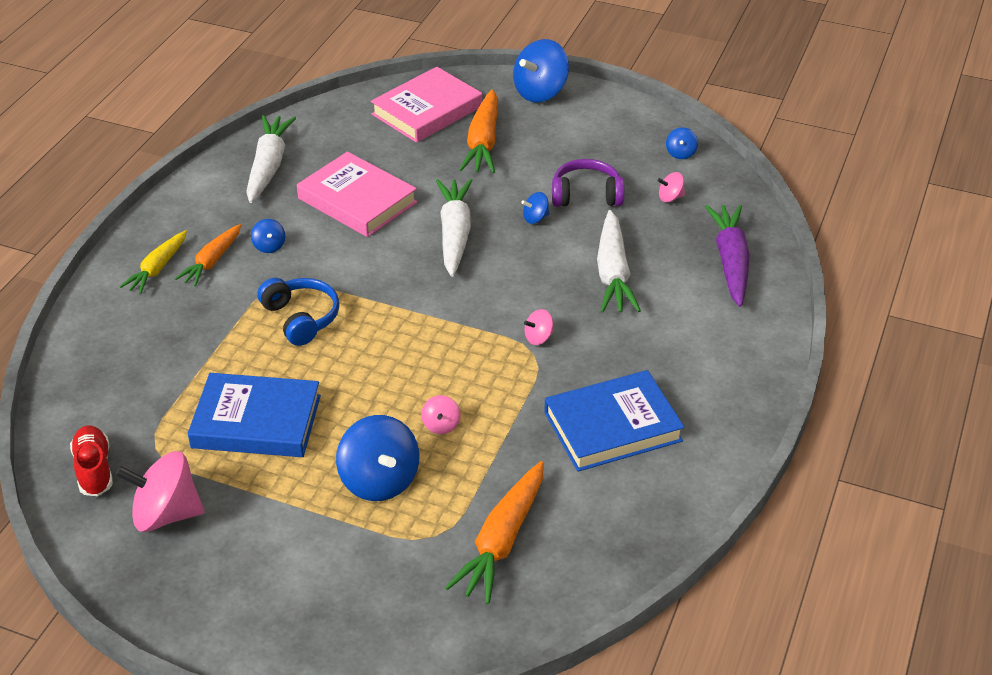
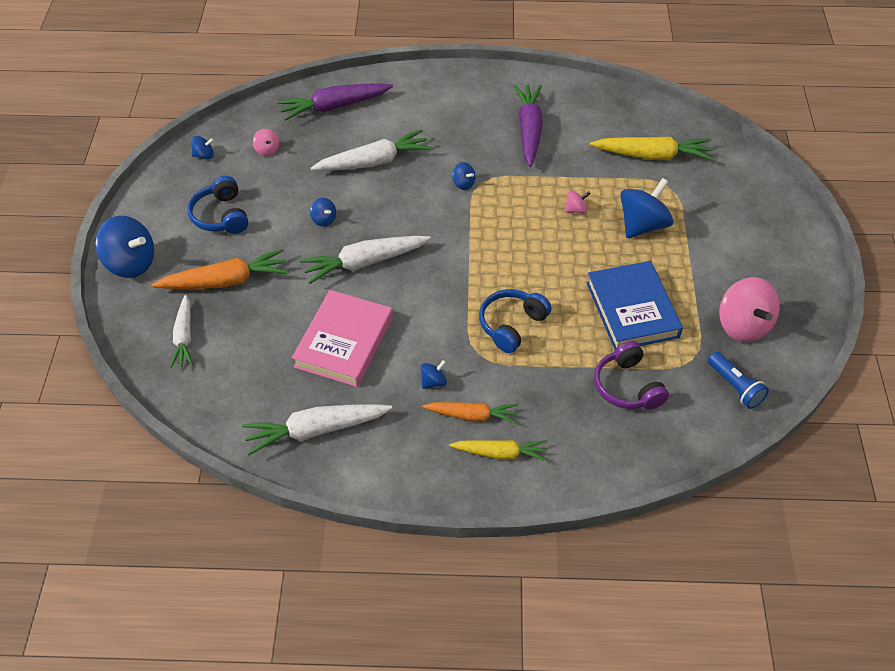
camera: 110 degrees left, 10 degrees up
(94, 469) = (735, 387): red shoe -> blue flashlight
(427, 111) = (184, 337): pink book -> white carrot
(502, 541) = (652, 156): orange carrot -> yellow carrot
(538, 337) = (463, 184): pink spinning top -> blue spinning top
(578, 152) = (221, 216): none -> blue headphones
(586, 195) = (281, 197): purple headphones -> purple headphones (627, 386)
(612, 426) = (529, 130): blue book -> purple carrot

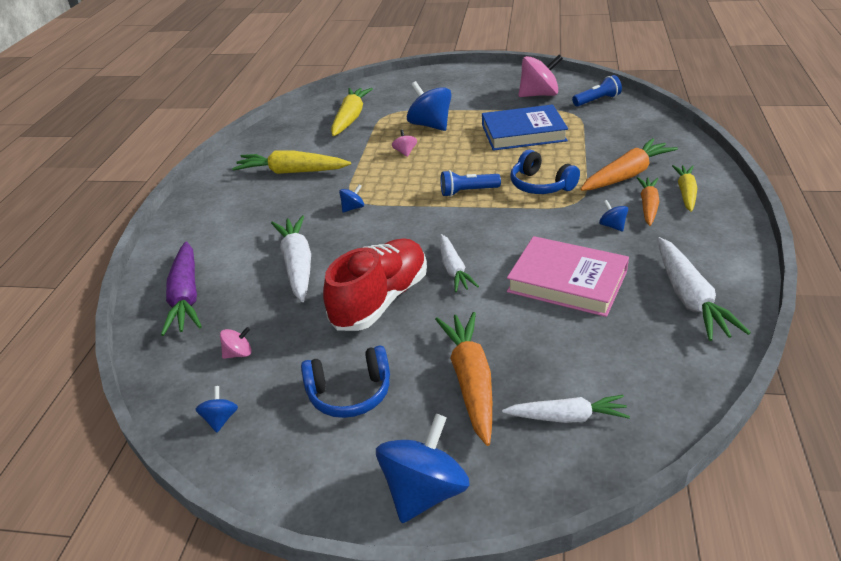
camera: 80 degrees left, 15 degrees down
(324, 220) = (380, 300): blue spinning top -> red shoe
(364, 263) = (453, 269): white carrot -> white carrot, size x0.65
(496, 266) = (467, 192): none -> blue flashlight
(529, 130) = (292, 172): purple carrot -> yellow carrot
(537, 402) = (627, 175): none -> orange carrot
(627, 386) = (603, 138): purple headphones -> none

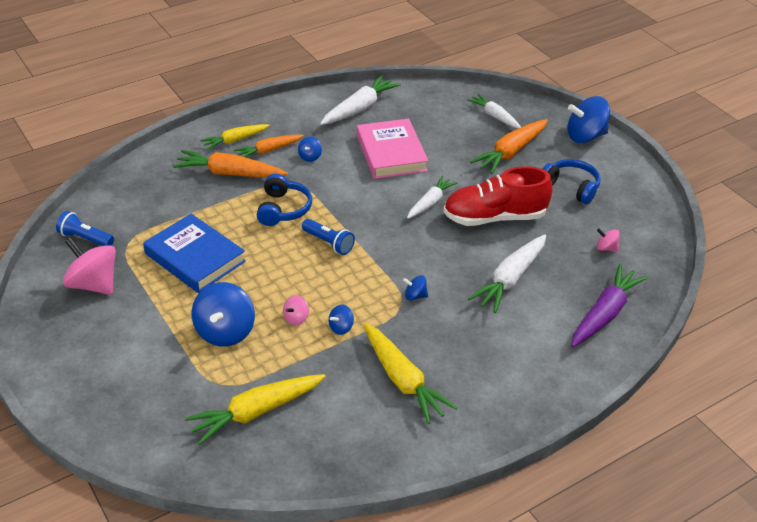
camera: 135 degrees left, 5 degrees up
(220, 419) = (646, 221): blue spinning top -> blue spinning top (341, 327)

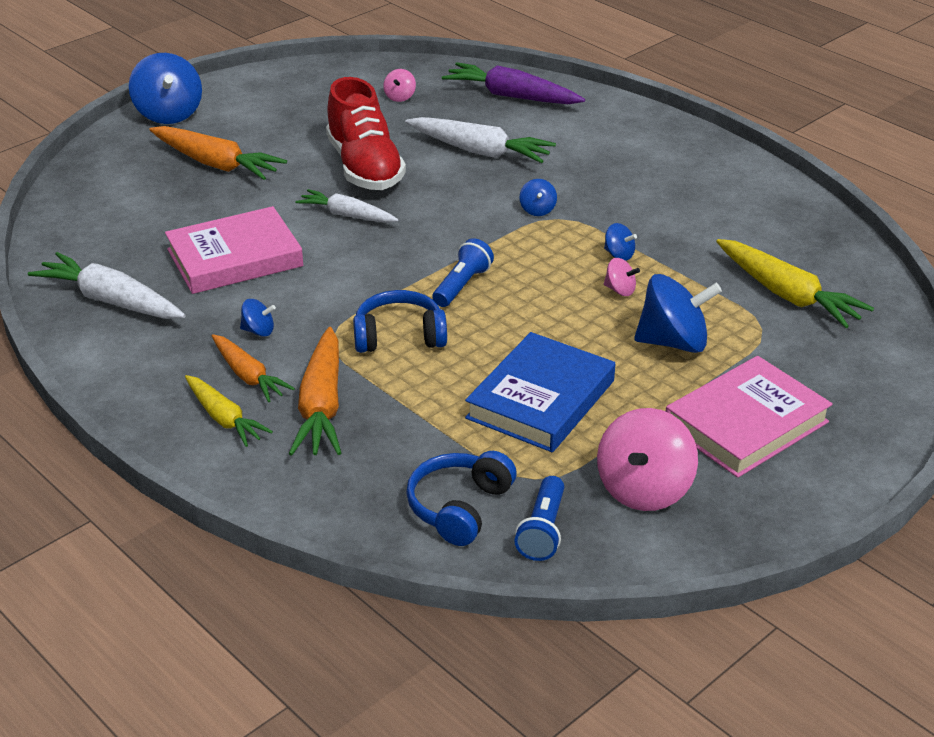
camera: 100 degrees left, 5 degrees down
(126, 345) = (746, 423): none -> pink book
(403, 380) = (678, 205): yellow carrot -> none
(494, 116) = (125, 181): white carrot -> none
(571, 187) = (286, 120): blue headphones -> blue headphones (459, 507)

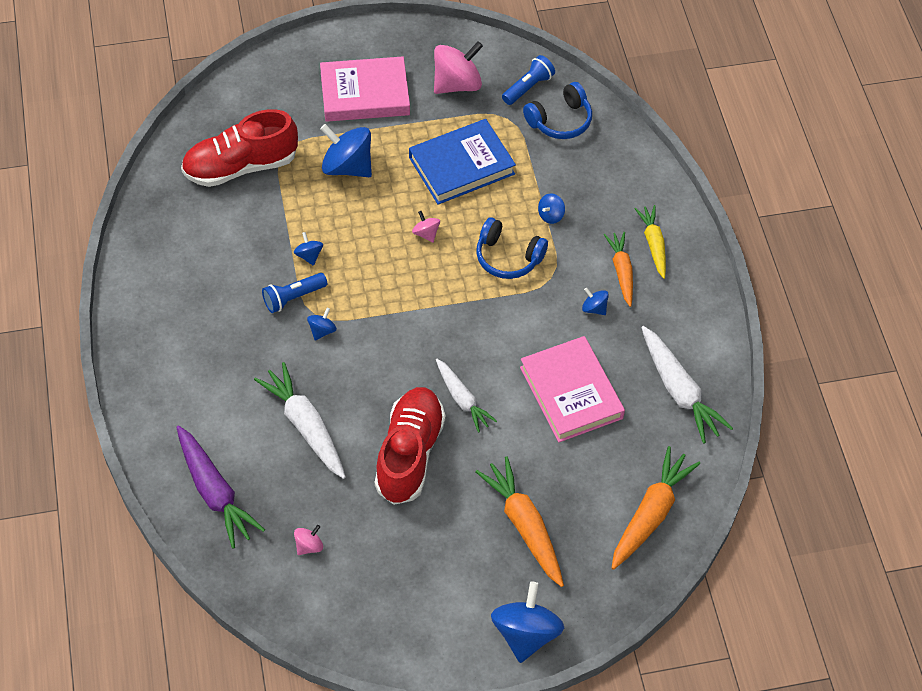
camera: 150 degrees left, 20 degrees up
(235, 258) = (571, 392): pink book -> pink book turned 60 degrees clockwise
(321, 406) = (591, 225): orange carrot -> orange carrot (651, 514)
(381, 395) = (550, 215): none -> blue spinning top
(462, 285) = (435, 281): blue flashlight -> blue flashlight (293, 298)
(620, 290) = (338, 224): pink spinning top -> pink spinning top (426, 233)
(787, 295) = (241, 166): yellow carrot -> red shoe

